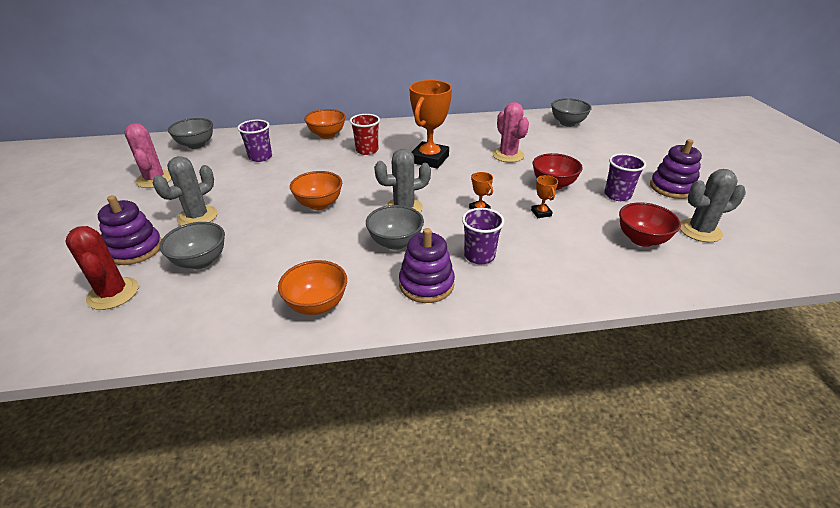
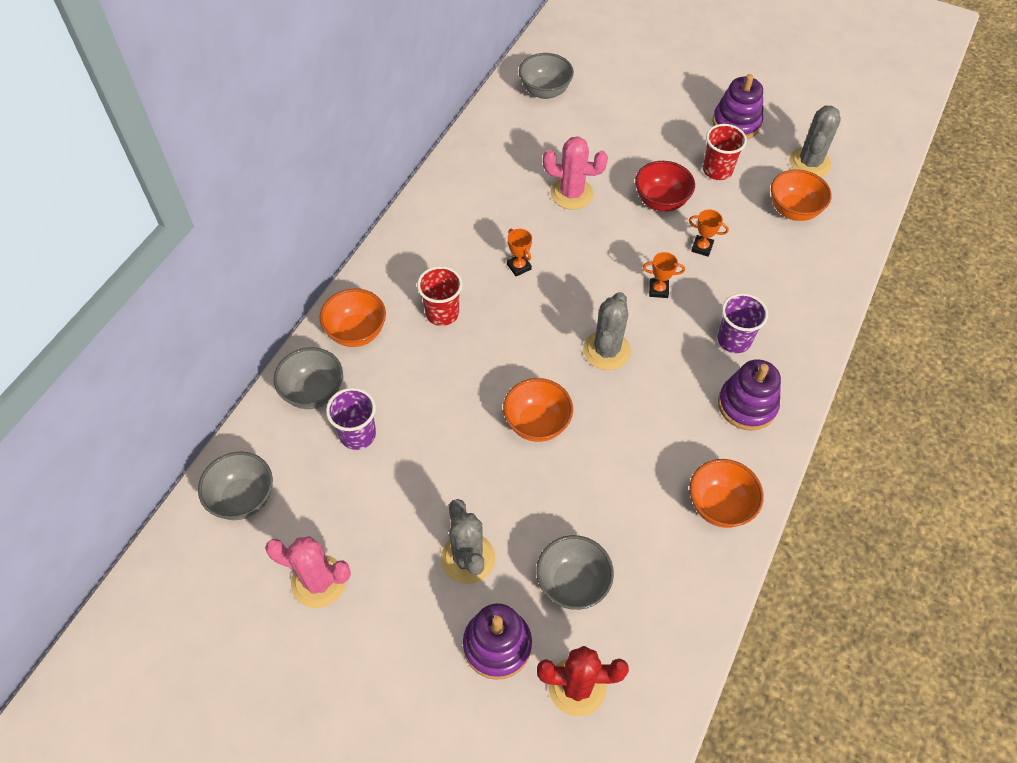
camera: 55 degrees left, 20 degrees up
(395, 242) = (665, 393): grey bowl -> grey bowl (313, 392)
(429, 159) = (519, 267): orange trophy -> orange trophy, size x0.44
(617, 195) = (717, 170): purple cup -> red cup
(641, 240) = (793, 210): red bowl -> orange bowl

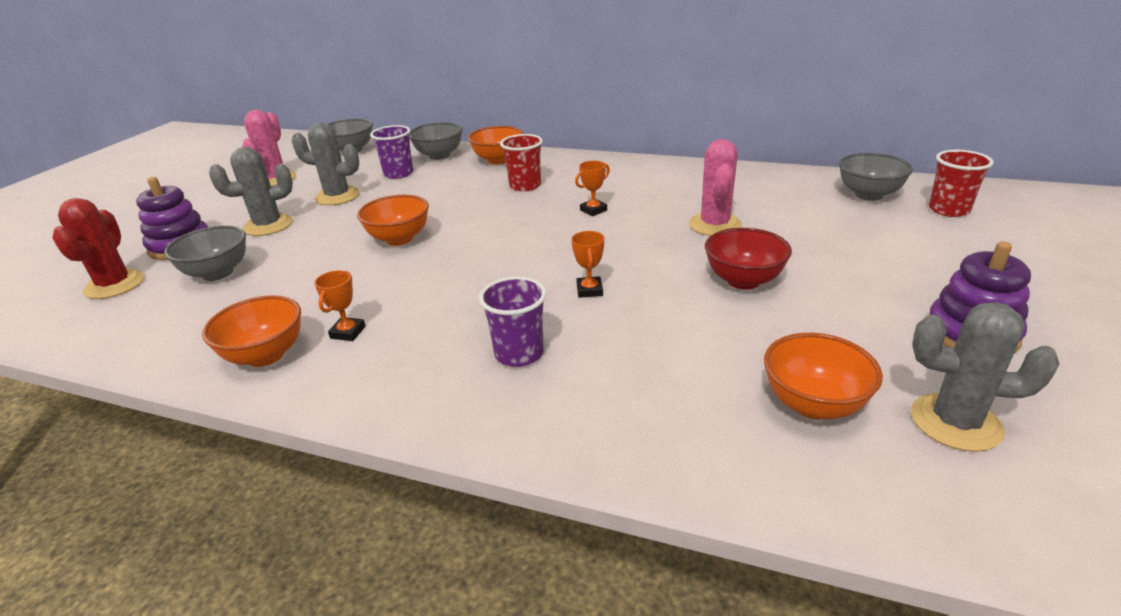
camera: 85 degrees right, 25 degrees down
(606, 350) = (491, 265): grey cactus -> grey cactus (337, 196)
(702, 247) = (677, 317): orange trophy -> orange trophy (348, 332)
(717, 170) = (843, 321): red cup -> red cup (948, 210)
(747, 405) = (410, 370): purple stacking toy -> none

